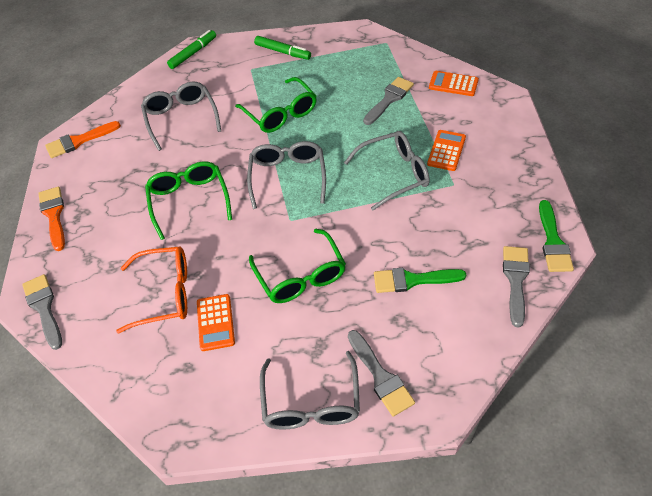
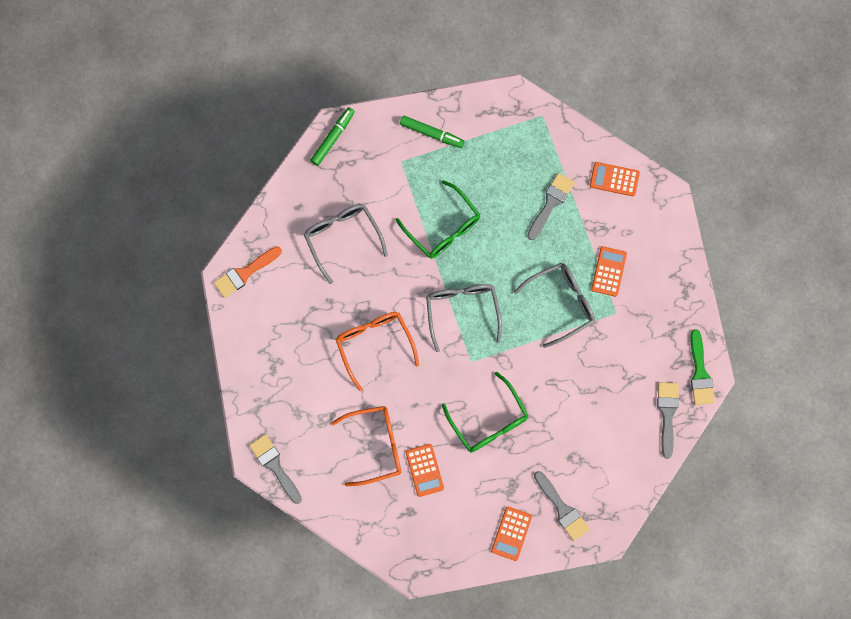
camera: 10 degrees left, 25 degrees up
(54, 215) = (250, 367): orange brush -> none
(189, 201) = (374, 344): green glasses -> orange glasses
(311, 402) = (511, 533): grey glasses -> orange calculator
(412, 280) = (583, 419): green brush -> none

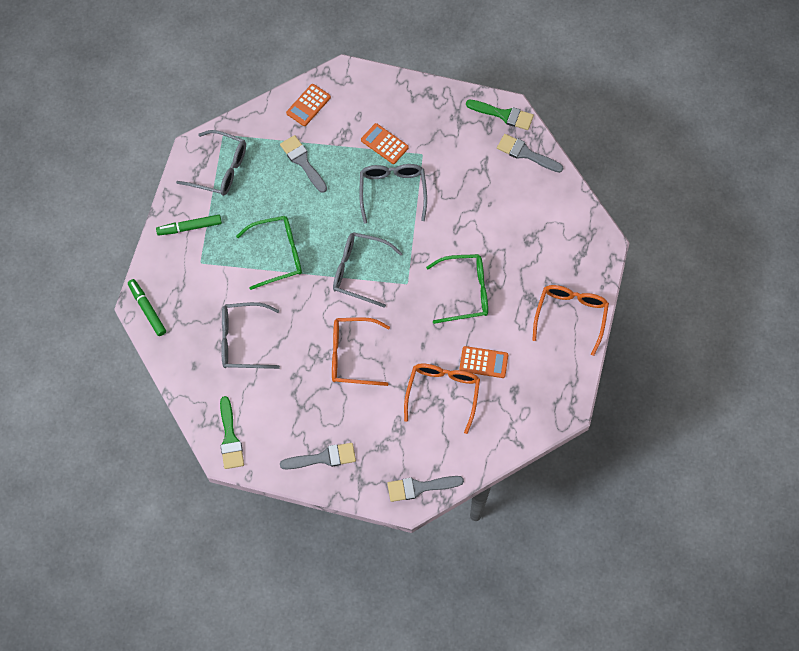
camera: 65 degrees left, 10 degrees down
(244, 273) = (230, 438): orange brush -> green brush
(431, 134) = (189, 227): green marker -> green marker turned 150 degrees counterclockwise
(505, 130) = (219, 169): none -> grey glasses
(511, 533) = (570, 316): orange calculator -> orange glasses
(562, 509) = (568, 267): grey brush -> grey brush (323, 458)

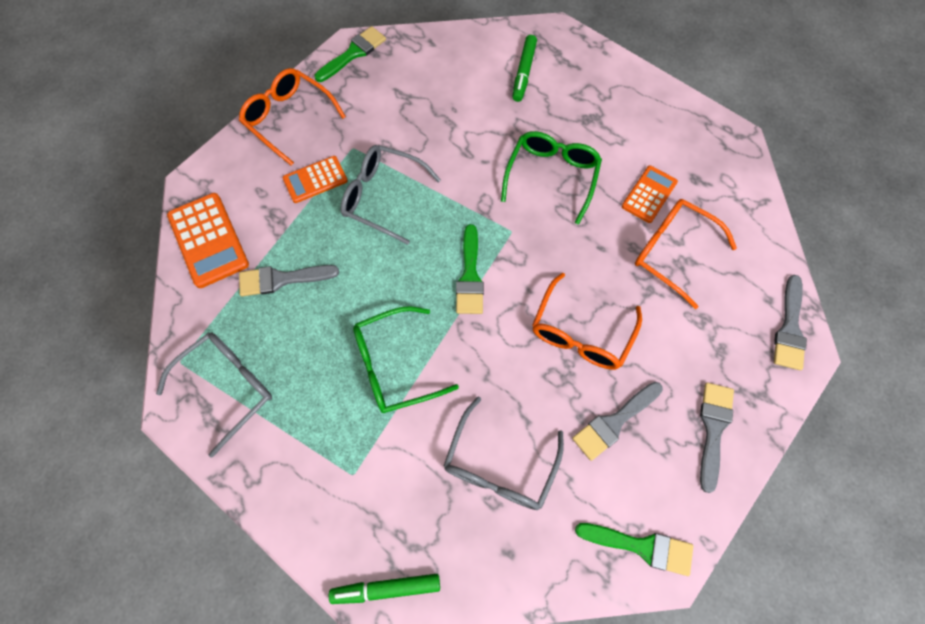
camera: 65 degrees left, 0 degrees up
(189, 227) = (290, 467): green marker -> green marker (523, 72)
(277, 254) = (395, 365): green glasses -> green glasses turned 120 degrees counterclockwise
(308, 105) = (208, 240): orange calculator -> orange calculator, size x1.55
(360, 271) = (470, 276): grey glasses -> green brush
(526, 153) = (412, 53): grey brush -> grey brush (614, 422)
(570, 316) = (627, 92): orange glasses -> orange glasses (289, 119)

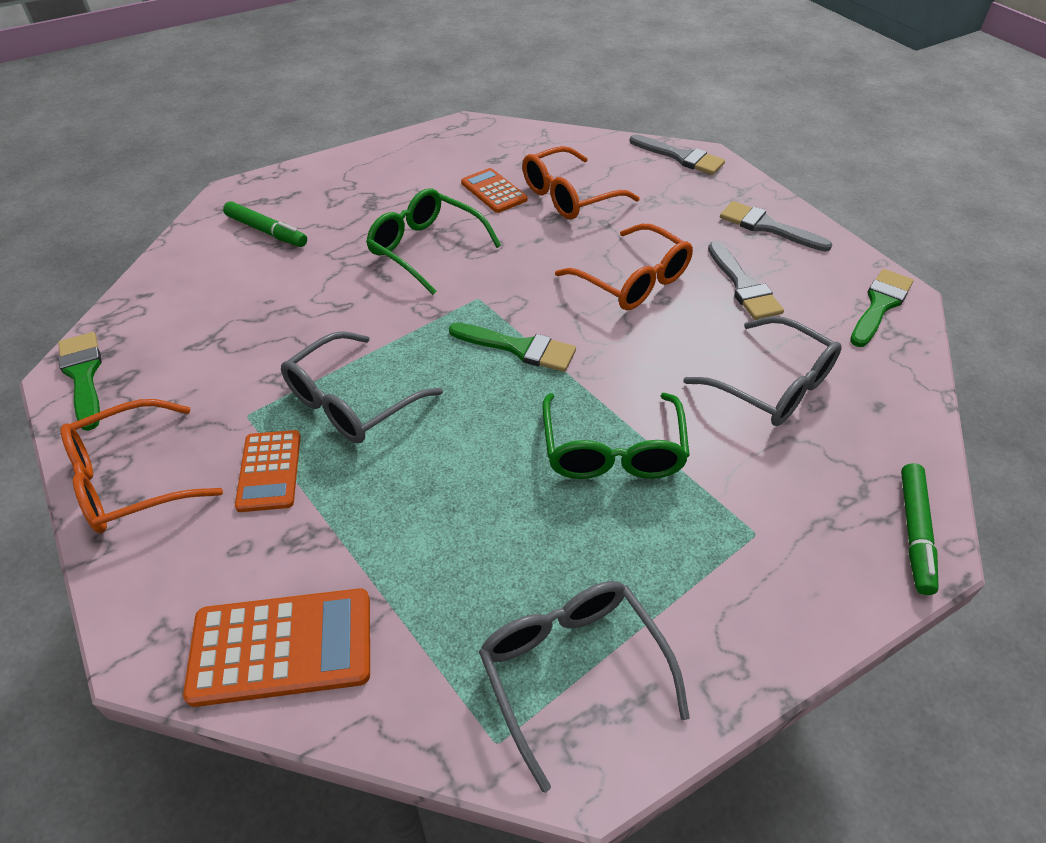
camera: 70 degrees left, 20 degrees down
(281, 279) = (417, 552): grey brush -> none

